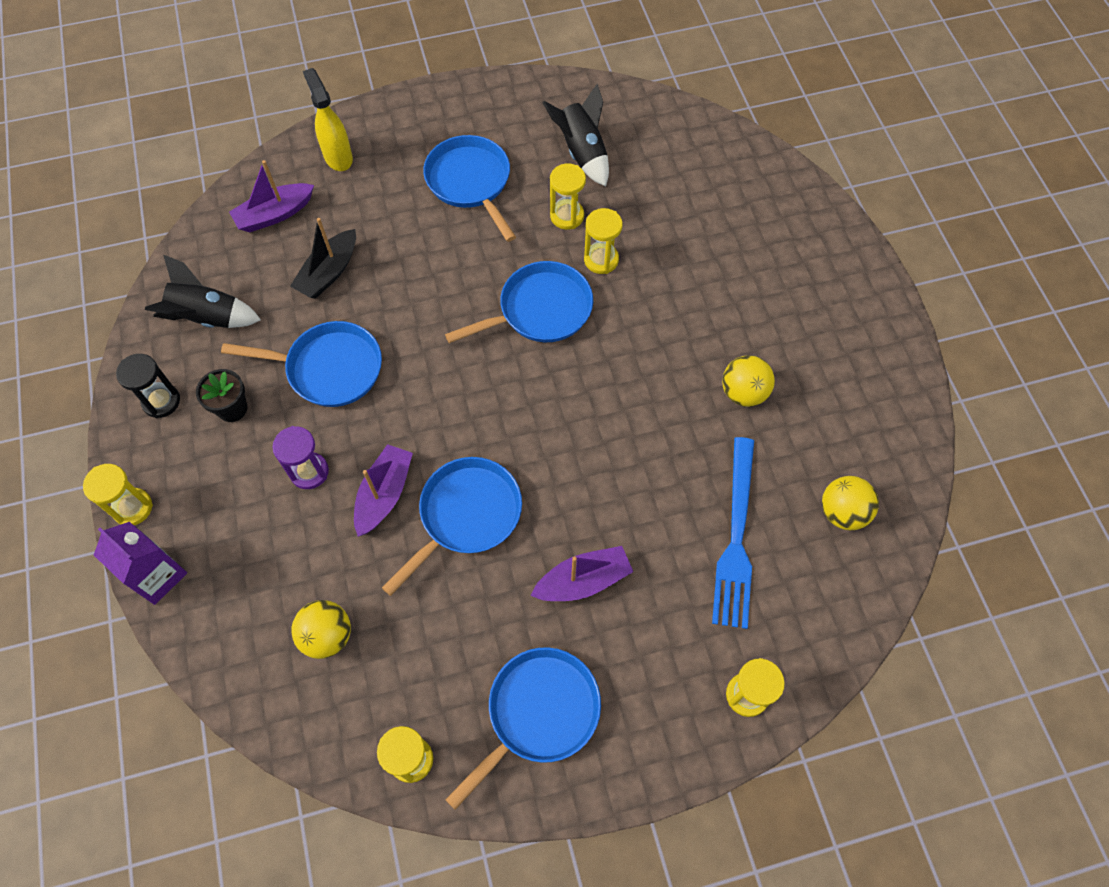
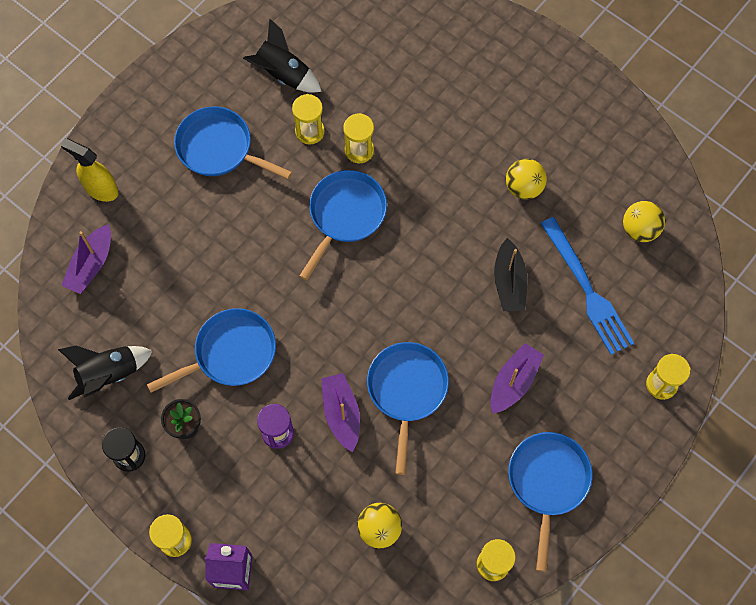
camera: 35 degrees left, 5 degrees up
(329, 272) = (171, 283): black boat -> black boat (509, 282)

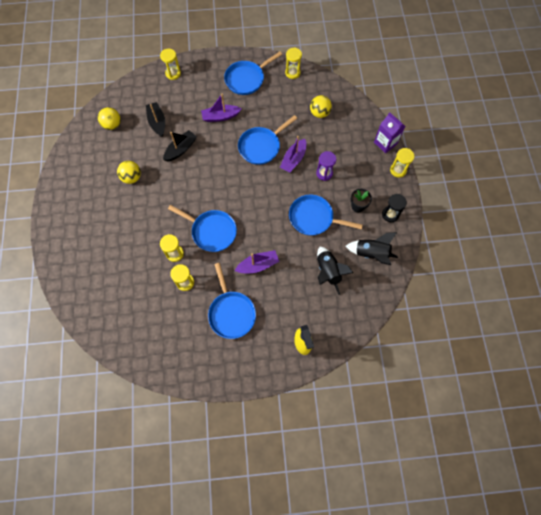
camera: 135 degrees left, 0 degrees up
(91, 264) = (338, 309): purple boat -> purple boat (258, 265)
(282, 74) = (166, 322): black rocket -> black rocket (328, 272)
(345, 215) = (211, 231): blue pan -> blue pan turned 135 degrees counterclockwise
(586, 289) = (157, 122): blue fork -> black boat

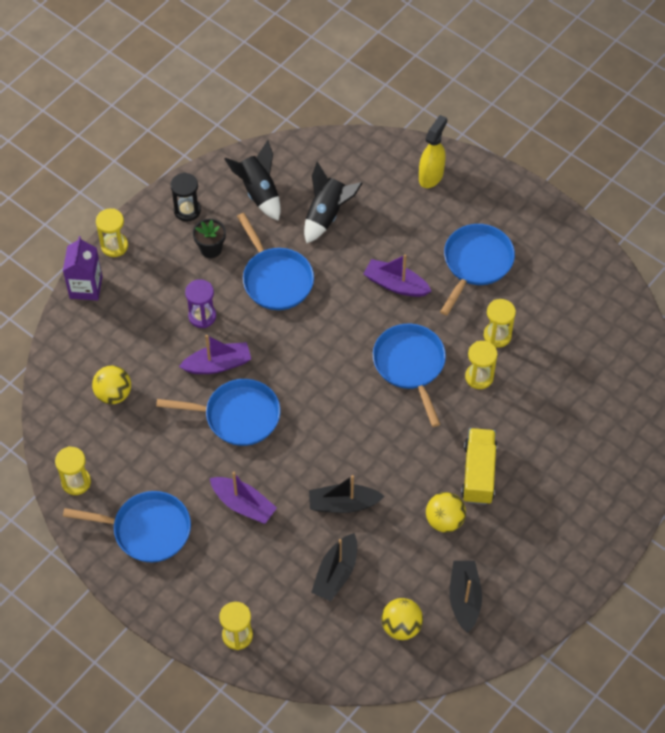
camera: 135 degrees left, 10 degrees down
(95, 155) = (464, 599): none -> black boat
(135, 209) = (478, 473): none -> yellow truck

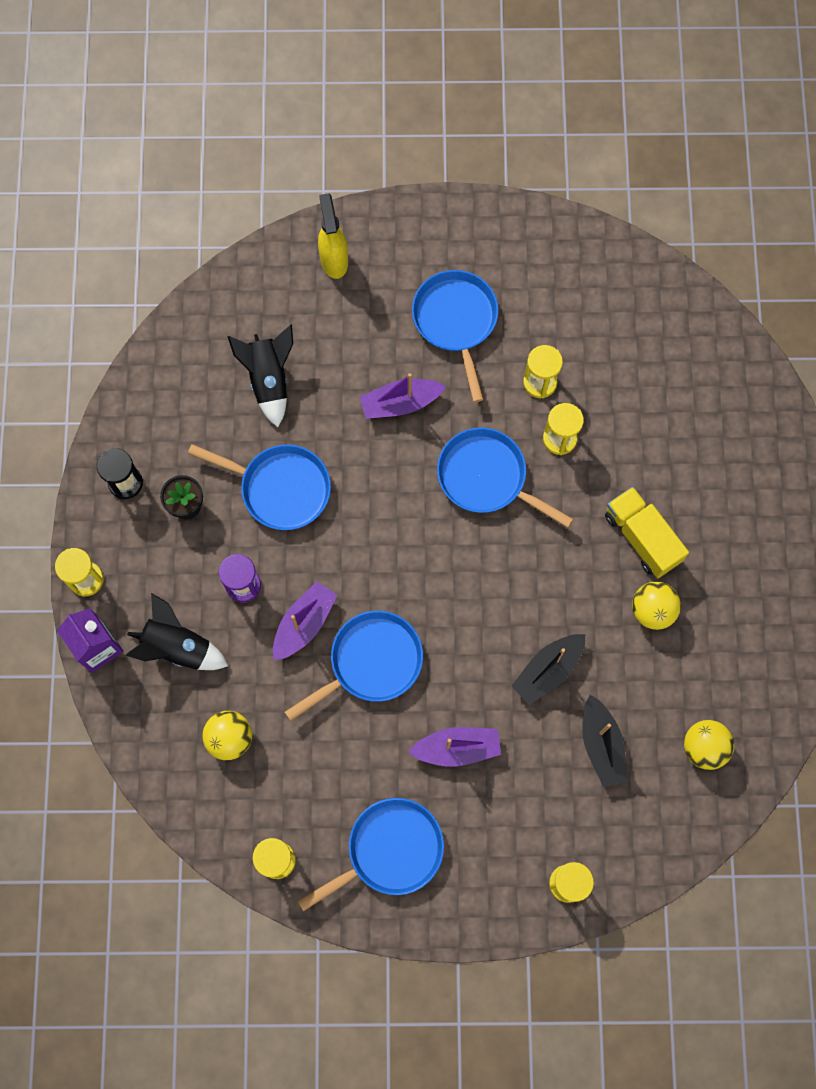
camera: 40 degrees left, 15 degrees up
(258, 192) = (180, 407): black rocket -> black rocket (178, 647)
(464, 599) = (735, 673): black boat -> none

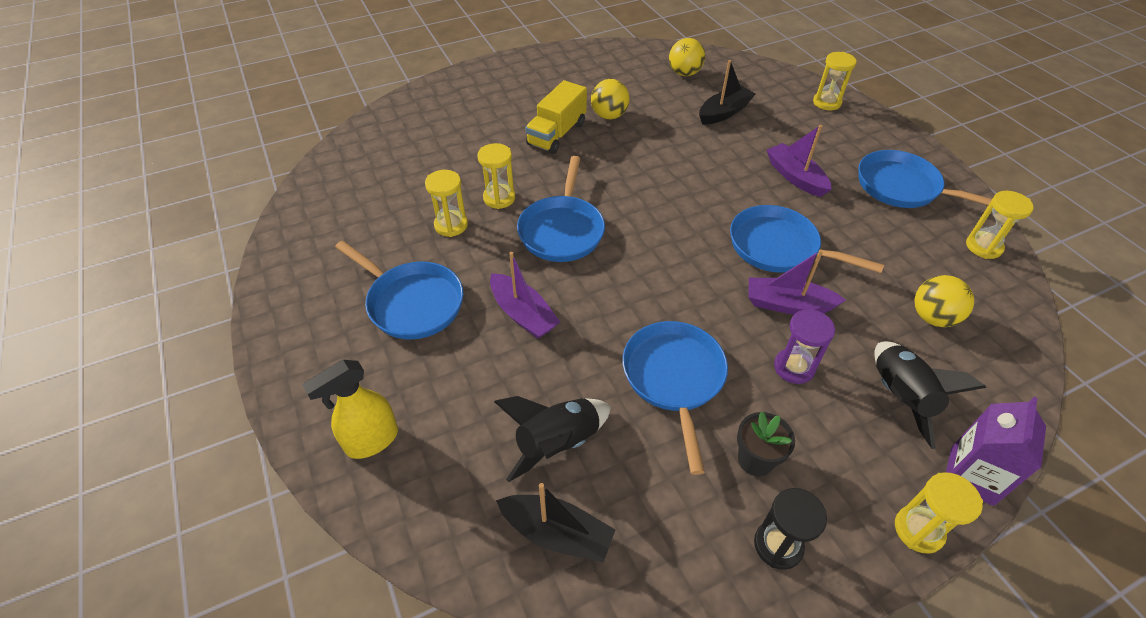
camera: 115 degrees left, 25 degrees down
(456, 322) = (411, 302): blue pan -> blue pan turned 105 degrees counterclockwise
(548, 670) = (695, 150): black boat -> black boat (557, 533)

